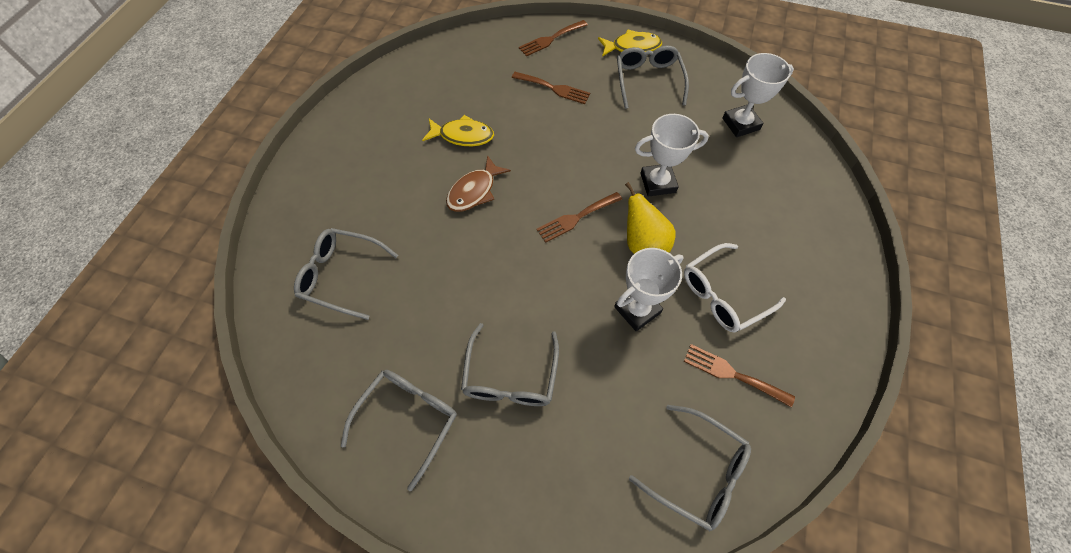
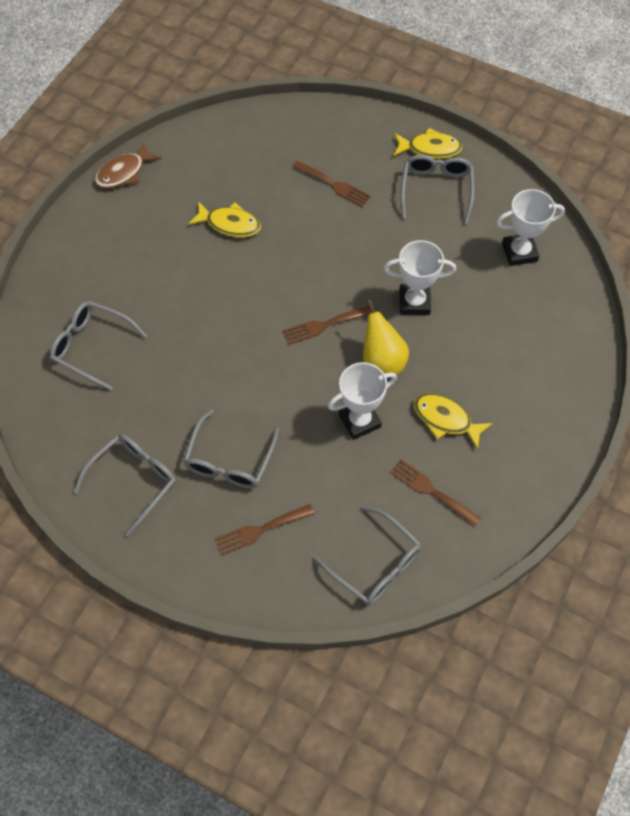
camera: 10 degrees right, 0 degrees up
(474, 191) = (230, 284): brown fish -> brown fish (124, 173)
(550, 39) = (344, 127): brown fork -> brown fork (259, 530)
(723, 294) = (445, 419): white glasses -> yellow fish

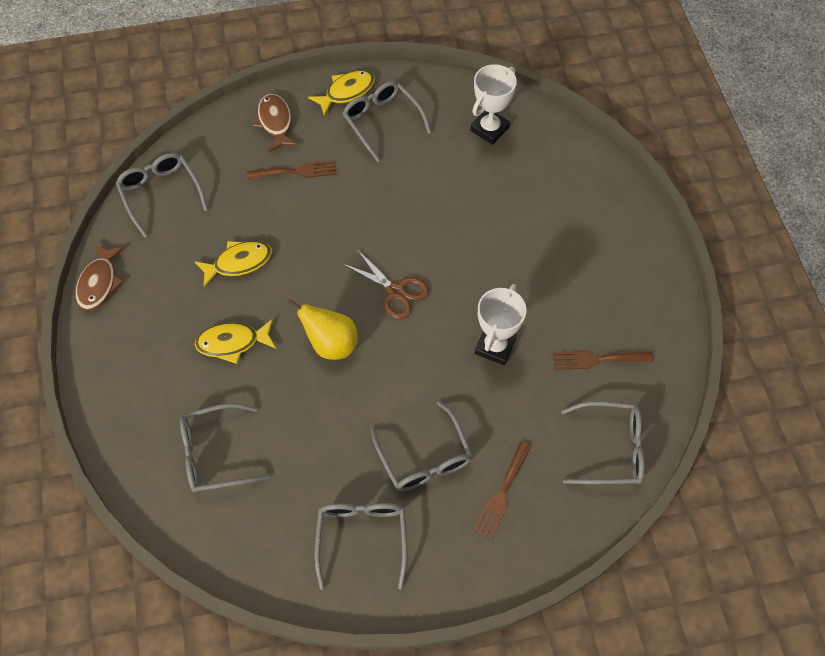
camera: 40 degrees left, 0 degrees up
(221, 137) = (161, 194): none -> grey glasses
(323, 325) = (396, 291): brown fork -> brown scissors
(353, 137) = (275, 122): none -> brown fish
(382, 361) = (468, 286): yellow pear -> yellow pear (331, 344)
(414, 302) = (448, 222): white trophy -> none
(445, 419) = (556, 297): yellow fish -> yellow fish (232, 343)

